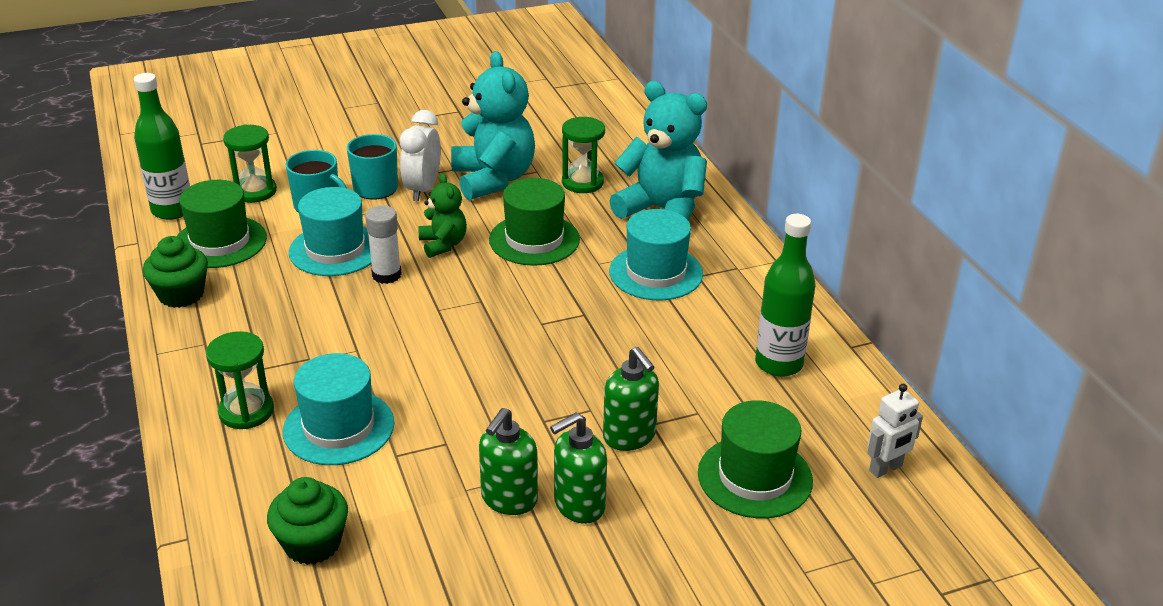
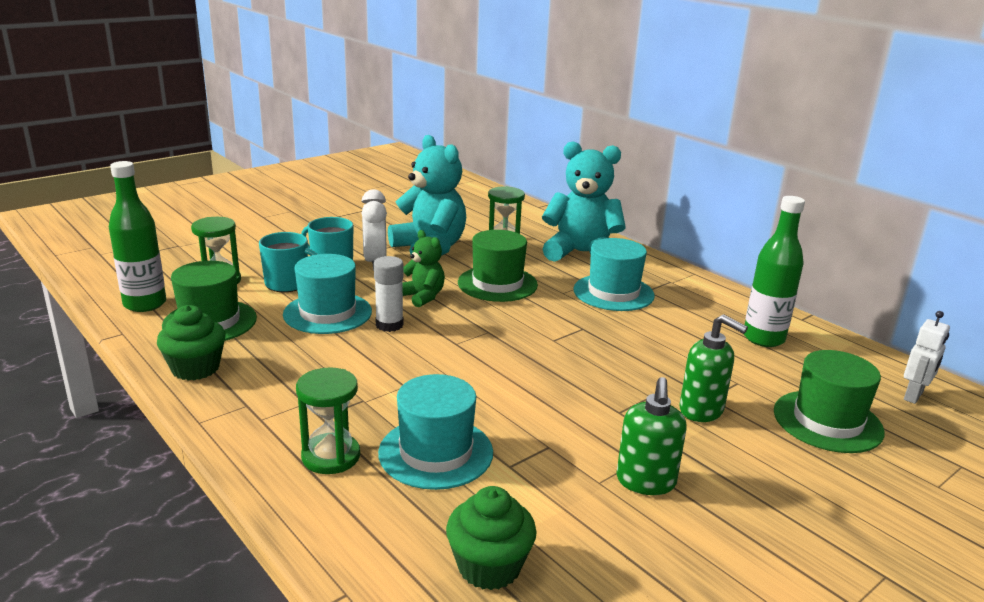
camera: 20 degrees left, 10 degrees down
(578, 505) = (710, 474): green soap dispenser -> none

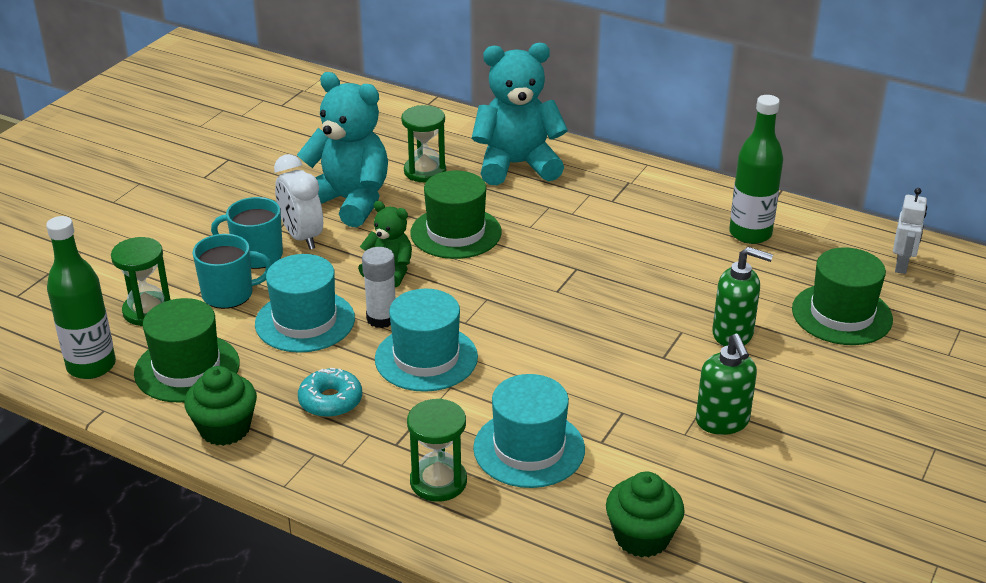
camera: 20 degrees left, 10 degrees up
(296, 371) = (330, 401): none -> turquoise donut
(613, 292) = (581, 213): turquoise hat -> turquoise hat (426, 358)

